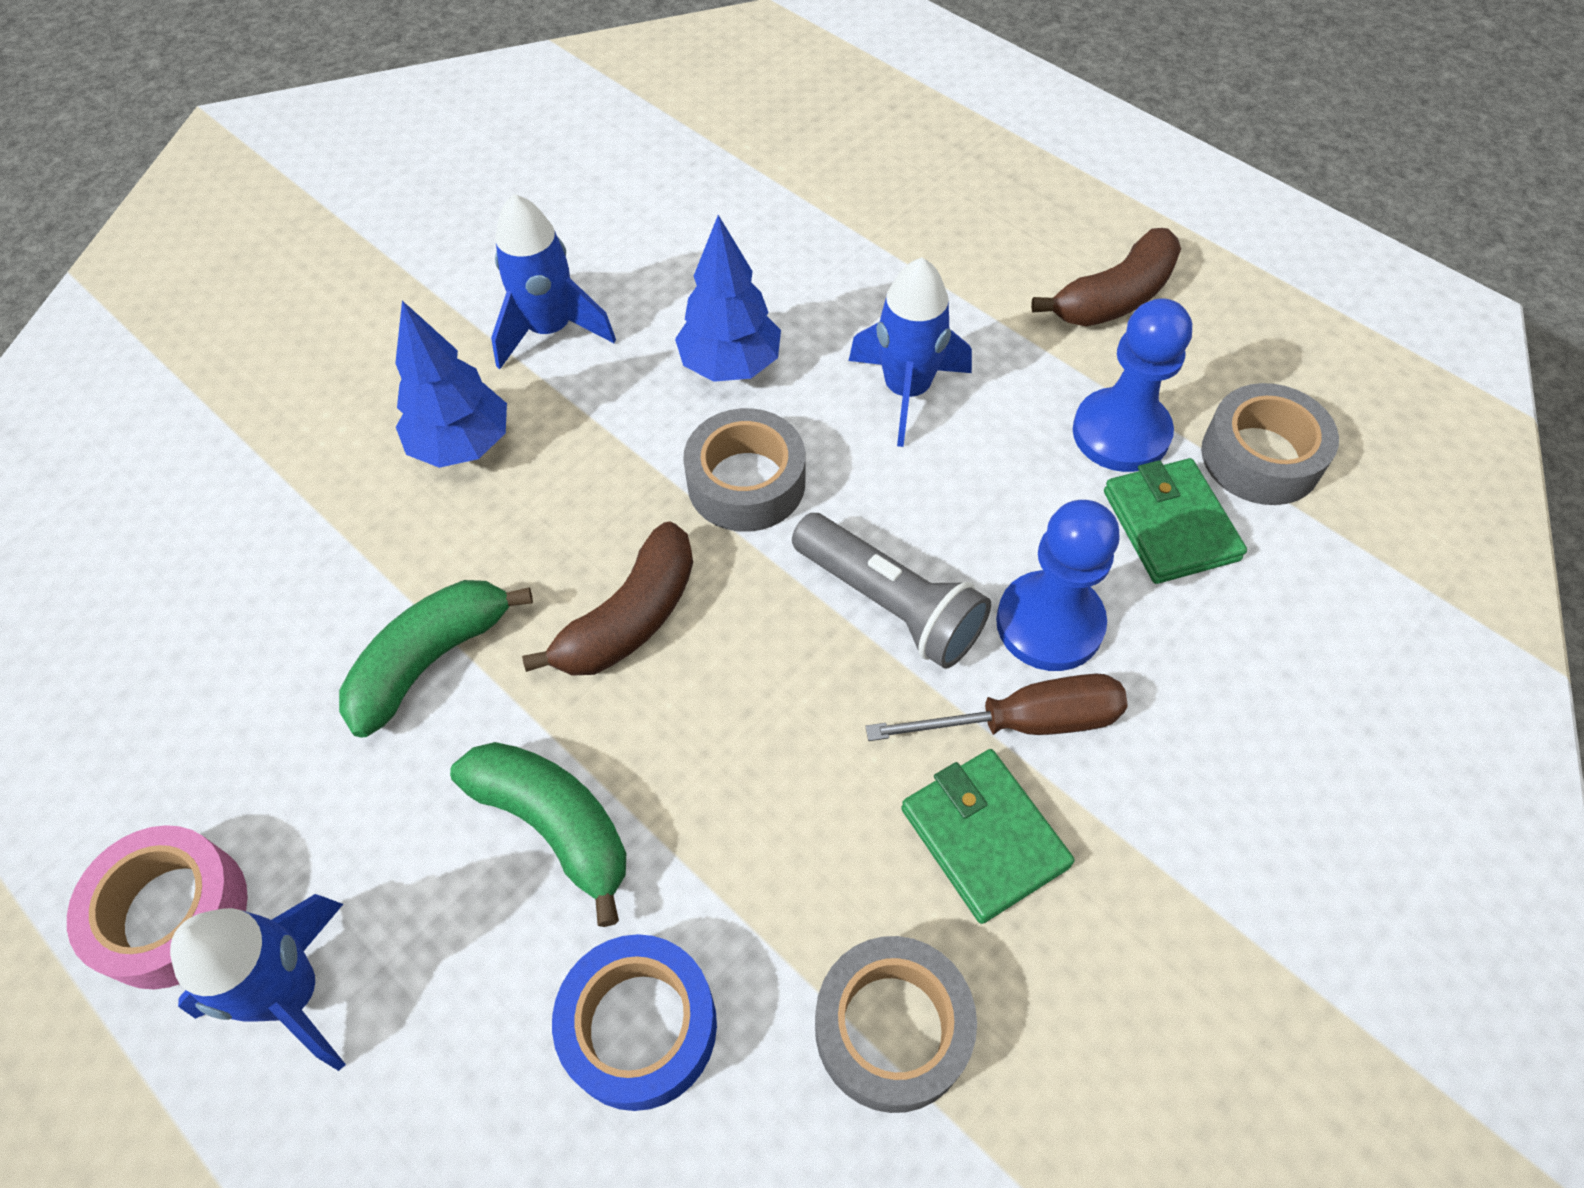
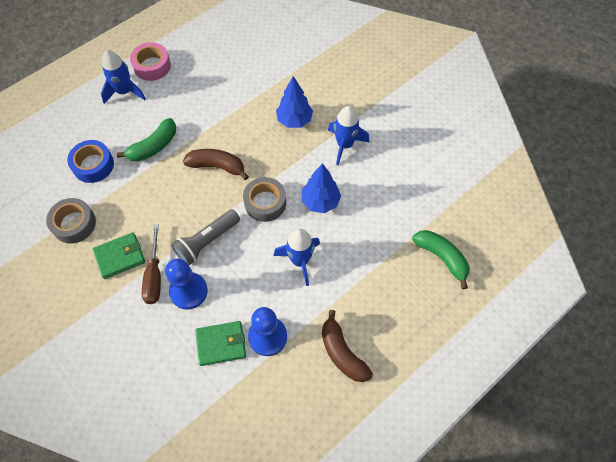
camera: 95 degrees right, 5 degrees up
(431, 660) = (213, 116): green banana -> green banana (442, 258)
(630, 618) = (217, 166): brown banana -> brown banana turned 150 degrees clockwise
(1261, 457) = (247, 390): grey tape -> none

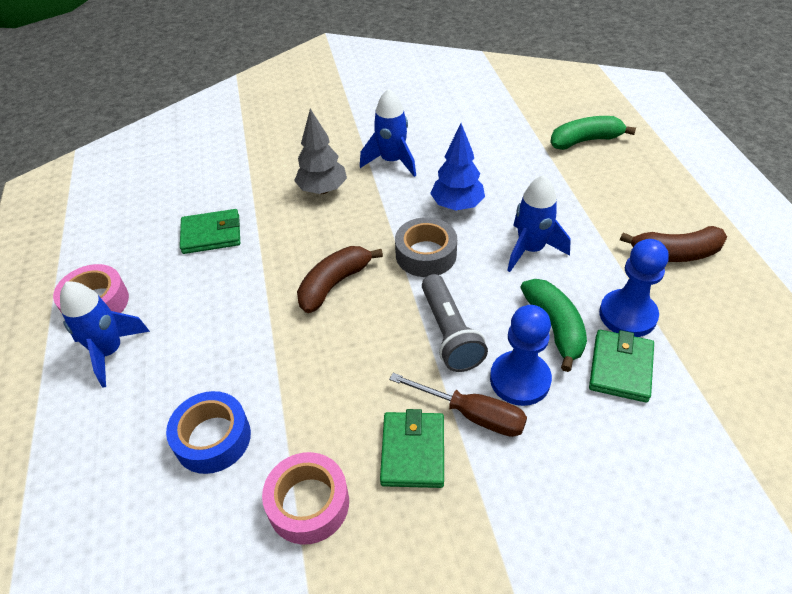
camera: 60 degrees left, 15 degrees down
(74, 224) = (308, 503): grey tape -> pink tape
(153, 146) = (243, 345): green banana -> green banana (554, 327)
(226, 86) = (211, 234): none -> green wallet
(294, 120) = (323, 190): blue tree -> grey tree

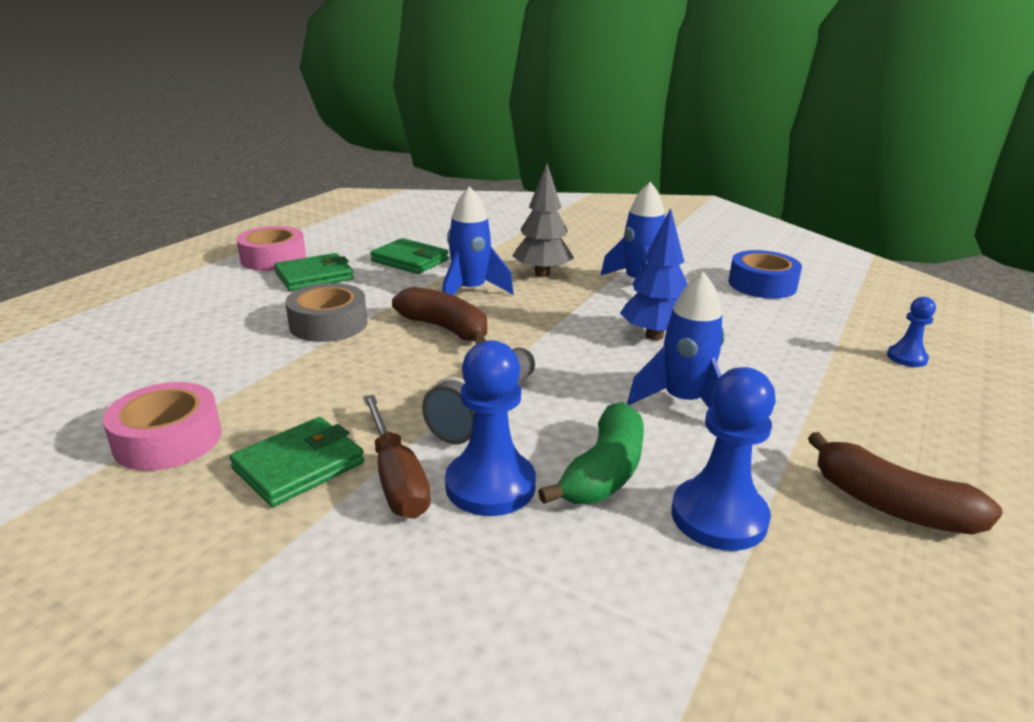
camera: 40 degrees right, 20 degrees down
(110, 352) = (232, 284): blue rocket -> blue rocket (470, 291)
(213, 438) = (193, 361): blue tape -> blue tape (762, 285)
(334, 284) = (445, 329): brown banana -> brown banana turned 45 degrees clockwise
(426, 254) = (561, 351): grey tape -> grey tape (328, 324)
(585, 141) = (906, 358): green banana -> blue pawn
(620, 368) = (626, 554): green wallet -> green wallet (314, 276)

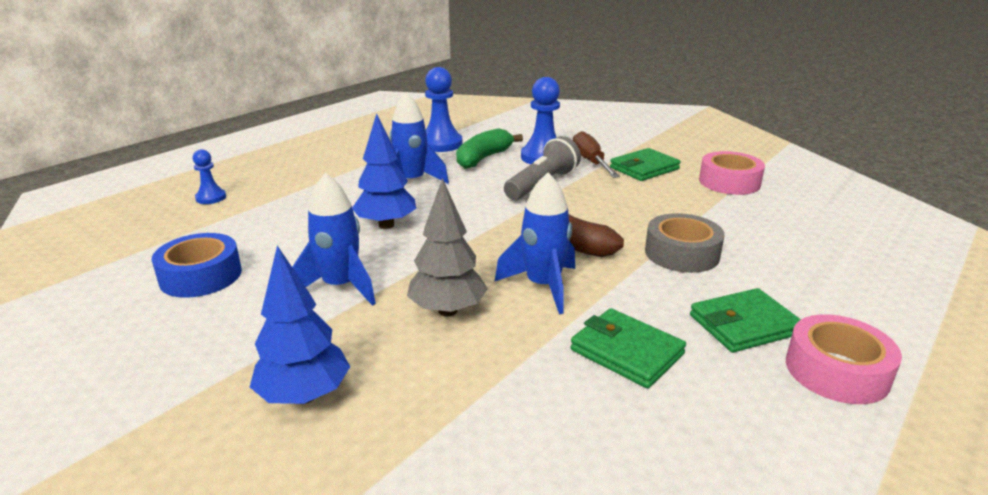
camera: 170 degrees left, 0 degrees up
(600, 238) = (304, 396): none -> blue tree
(890, 505) = (358, 143): brown banana -> none

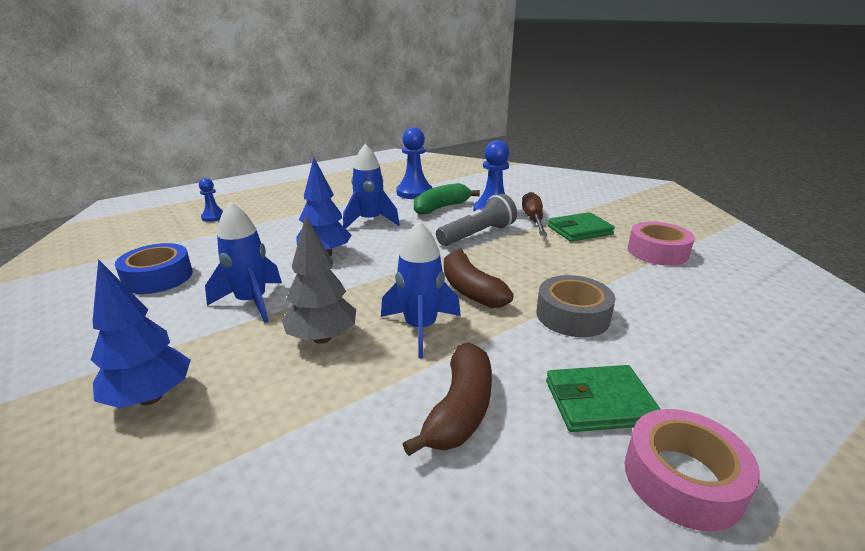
camera: 15 degrees right, 0 degrees up
(626, 352) = (460, 410): green wallet -> brown banana

